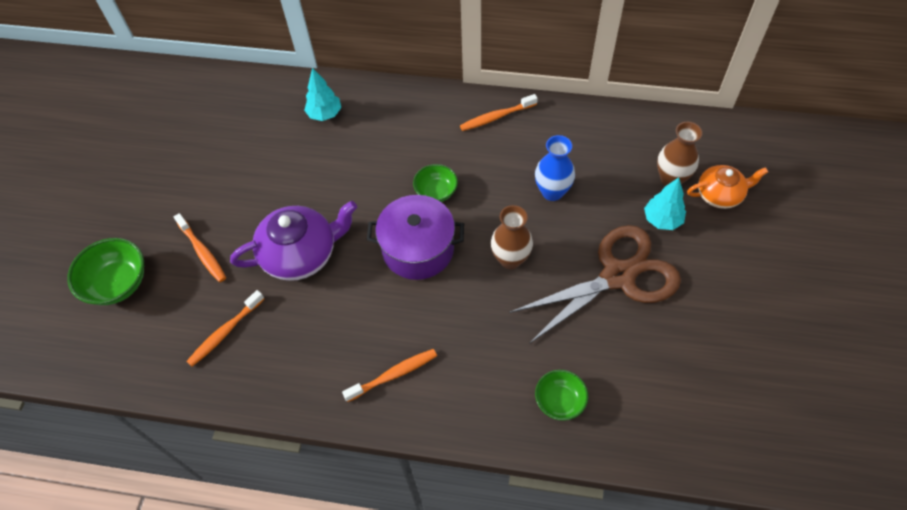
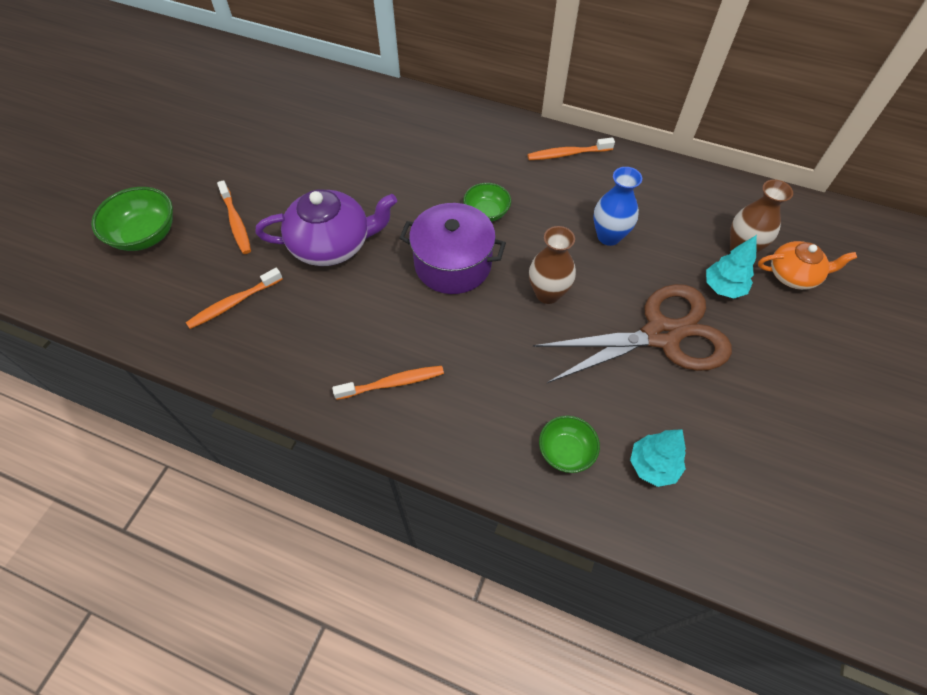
camera: 10 degrees right, 0 degrees up
(325, 114) = (394, 120): turquoise tree -> turquoise tree (653, 466)

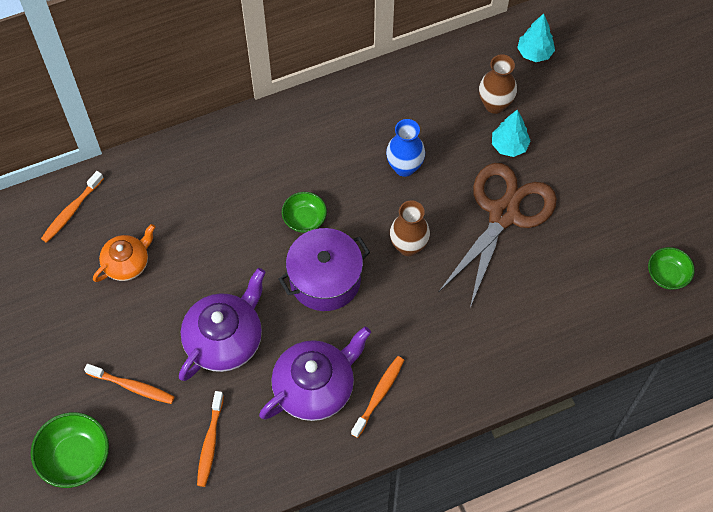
camera: 45 degrees left, 5 degrees up
(353, 332) = (315, 387): none -> purple teapot
(566, 451) = (521, 341): green bowl -> green bowl (667, 275)
(567, 154) = (310, 120): orange toothbrush -> orange toothbrush (71, 211)
(653, 466) = (574, 305): turquoise tree -> turquoise tree (534, 53)
(793, 275) = (541, 99): orange teapot -> orange teapot (127, 263)

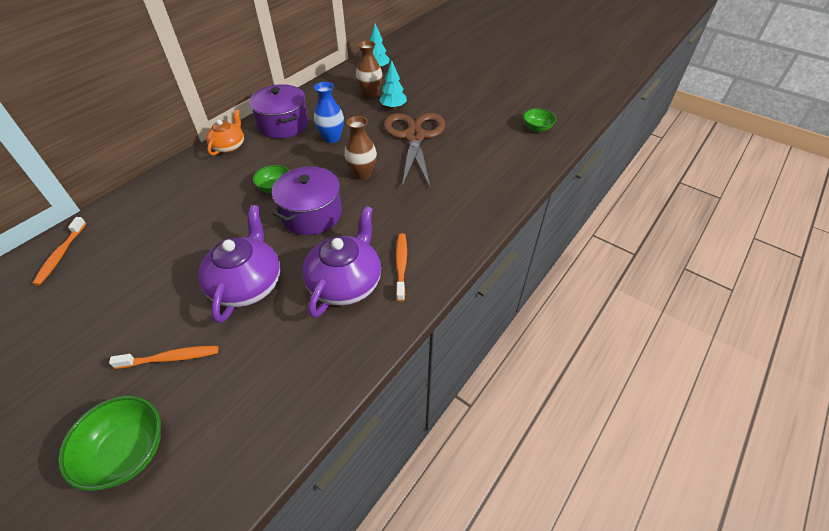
camera: 30 degrees left, 15 degrees down
(127, 263) = (130, 269): orange teapot -> orange teapot (229, 146)
(210, 443) = (272, 367): orange toothbrush -> none
(359, 114) = (283, 124): none -> purple pot

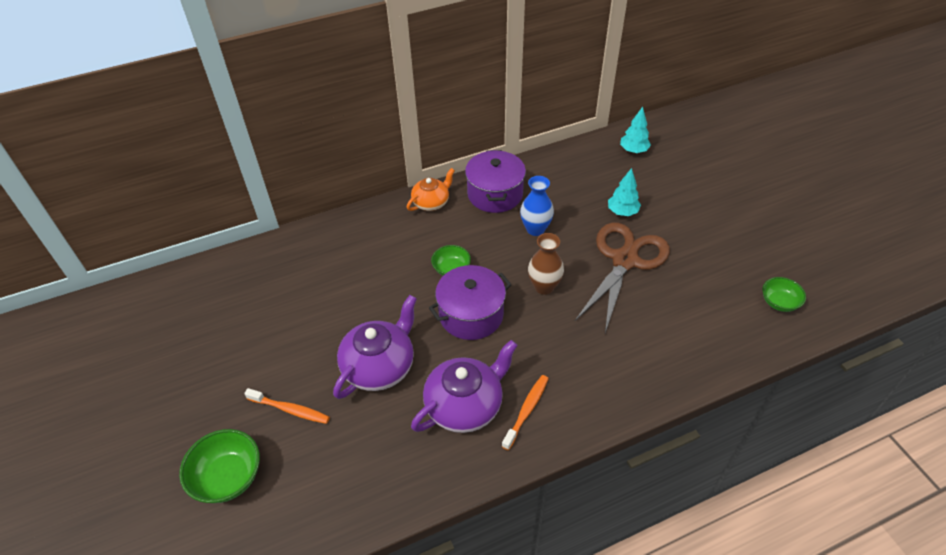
camera: 30 degrees right, 0 degrees up
(61, 255) = (248, 269): orange toothbrush -> none
(370, 94) = (606, 184): brown vase -> none

